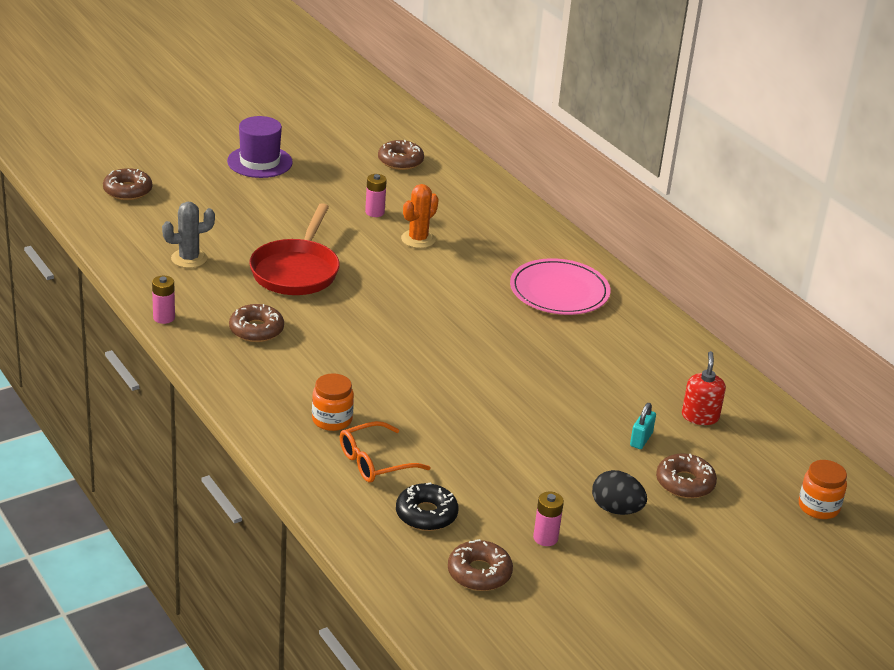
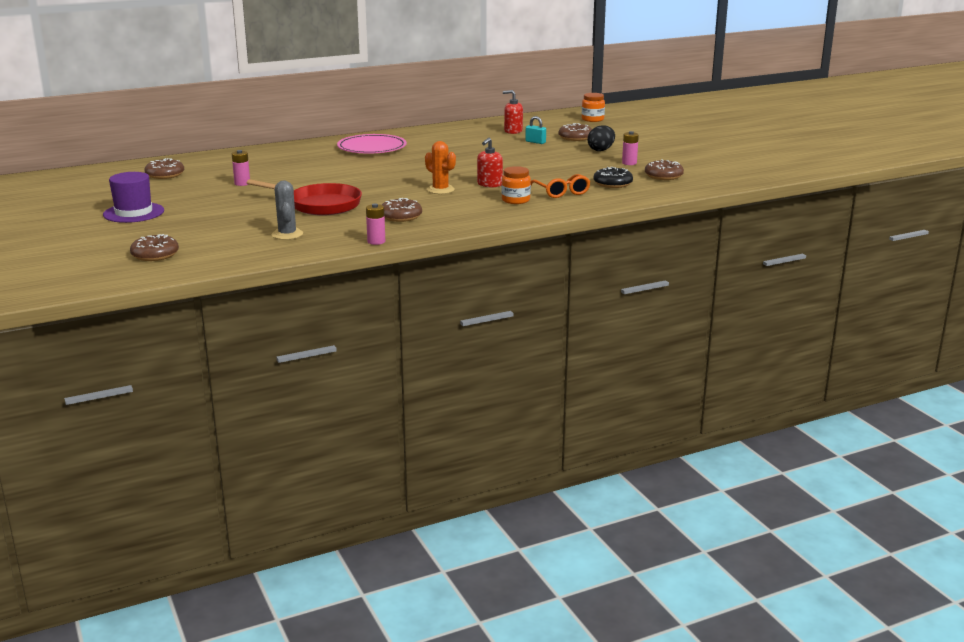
camera: 80 degrees left, 10 degrees down
(402, 396) = (489, 184): none -> red soap dispenser
(418, 239) = (289, 174): orange cactus -> orange cactus (440, 190)

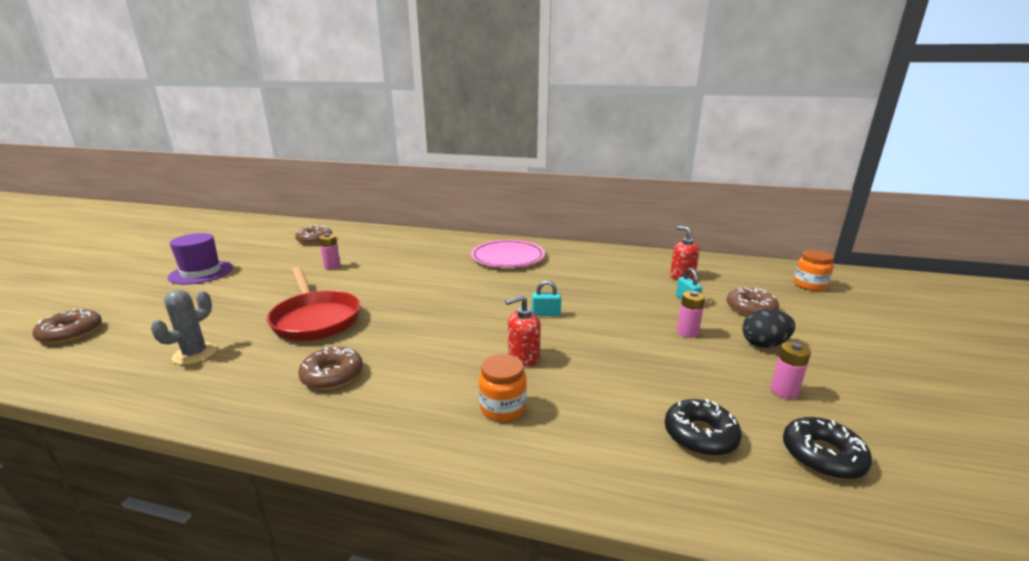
camera: 40 degrees right, 0 degrees up
(376, 241) = (214, 416): pink battery -> pink battery (687, 332)
(440, 190) = (456, 343): orange cactus -> none
(465, 167) = (546, 314): none -> turquoise padlock
(561, 192) = (590, 419): orange glasses -> none
(663, 176) = (822, 456): brown donut -> black donut

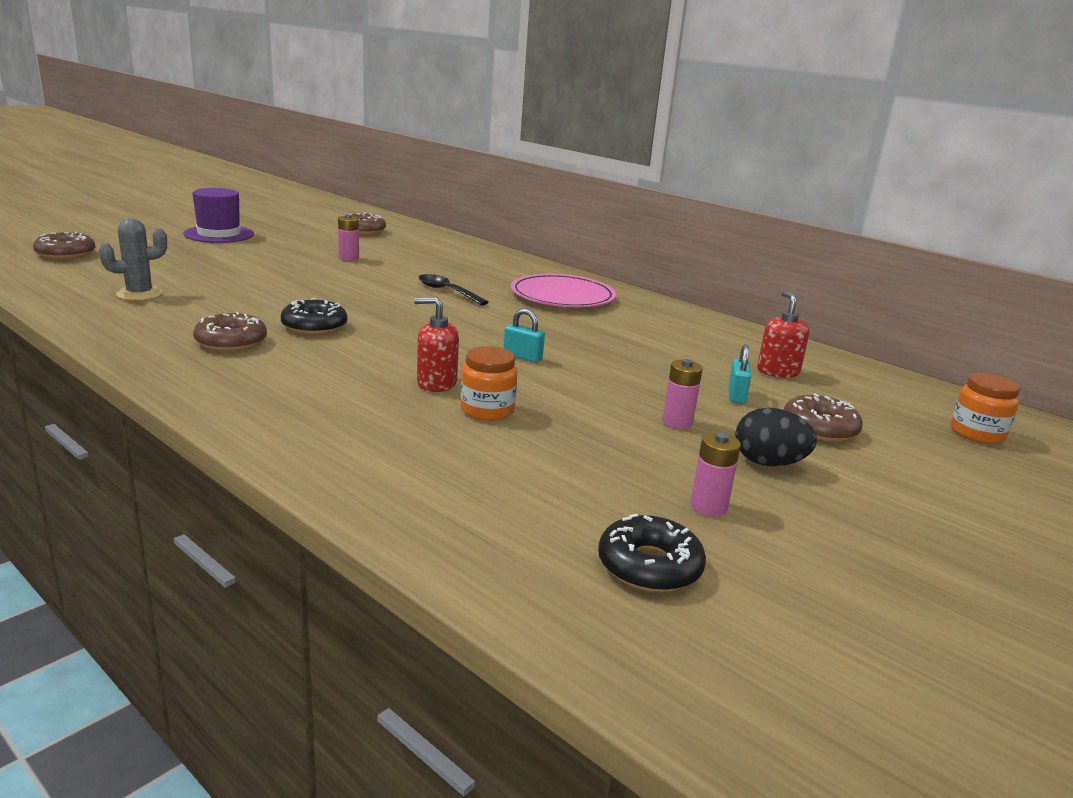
camera: 25 degrees right, 0 degrees up
(315, 319) = (273, 297): red pan -> none
(434, 275) = (447, 292): none -> black spoon
(502, 408) = (352, 413): orange jar -> orange jar (487, 410)
(700, 435) = (528, 501): black donut -> black donut (314, 326)

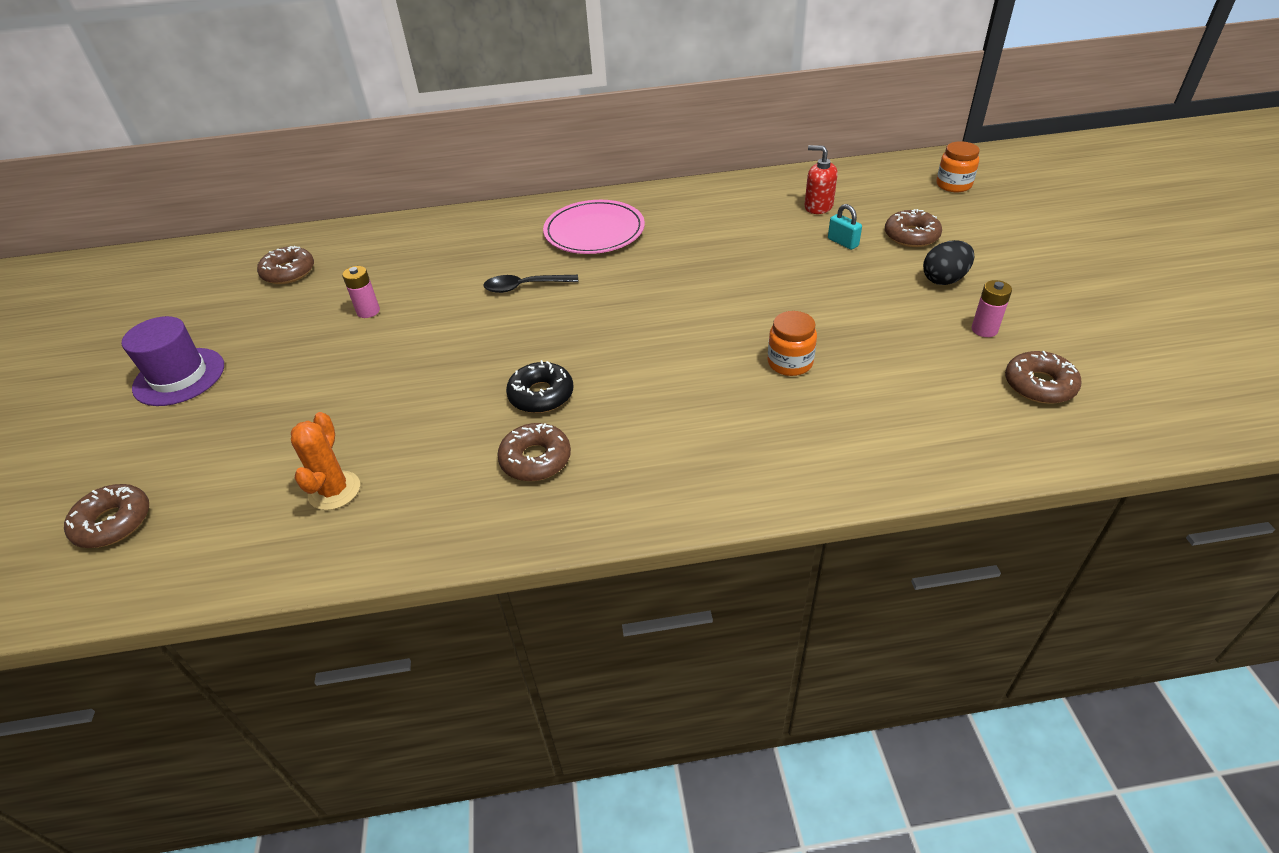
camera: 45 degrees left, 20 degrees up
(139, 294) = (334, 491): grey cactus -> orange cactus
(436, 383) = (723, 369): red soap dispenser -> none
(522, 357) = (705, 306): turquoise padlock -> none
(649, 566) = (1039, 385): black donut -> brown donut
(677, 422) = (866, 287): pink battery -> none

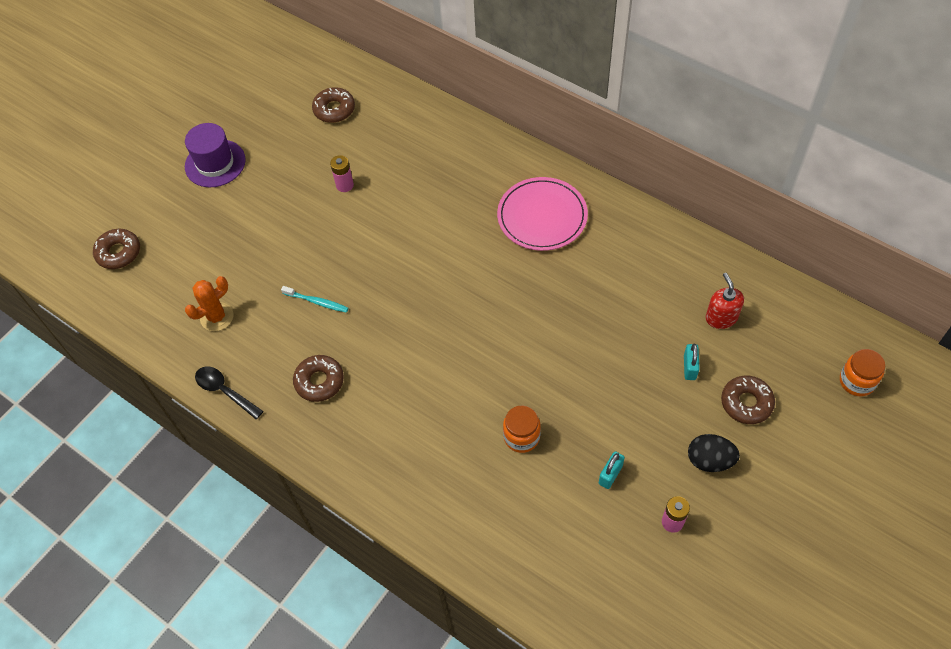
camera: 45 degrees right, 15 degrees up
(448, 404) = (317, 302): none -> turquoise toothbrush
(525, 287) = (446, 236): black spoon -> black spoon (225, 391)
(541, 395) = (366, 337): black donut -> none
(895, 336) = (610, 475): none -> turquoise padlock
(1039, 385) = (641, 590): brown donut -> none

